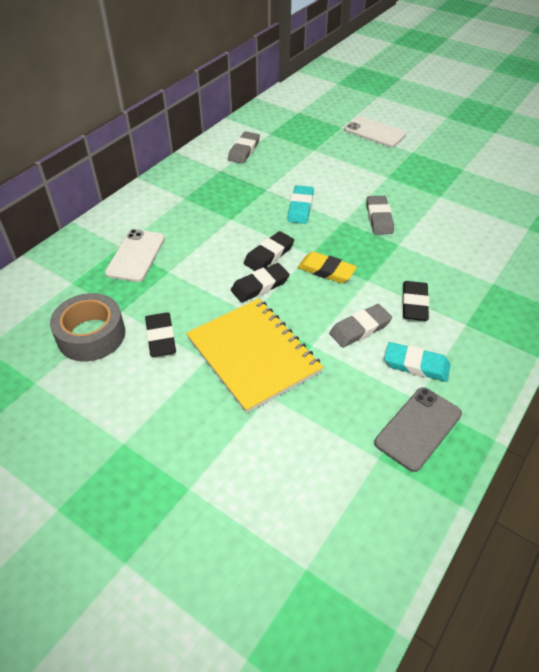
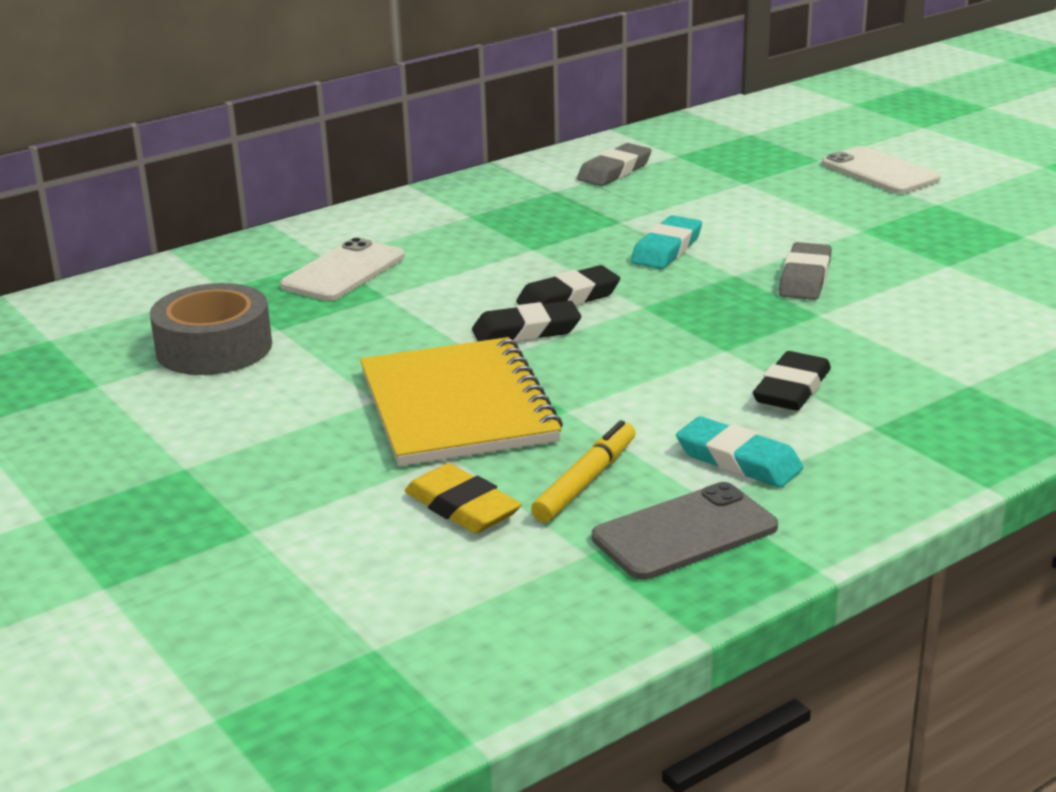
camera: 20 degrees right, 20 degrees down
(161, 337) = (320, 366): black eraser -> none
(326, 270) = (657, 328): yellow eraser -> yellow eraser (462, 507)
(349, 400) = (585, 481): none -> yellow marker
(360, 329) = (667, 404): grey eraser -> none

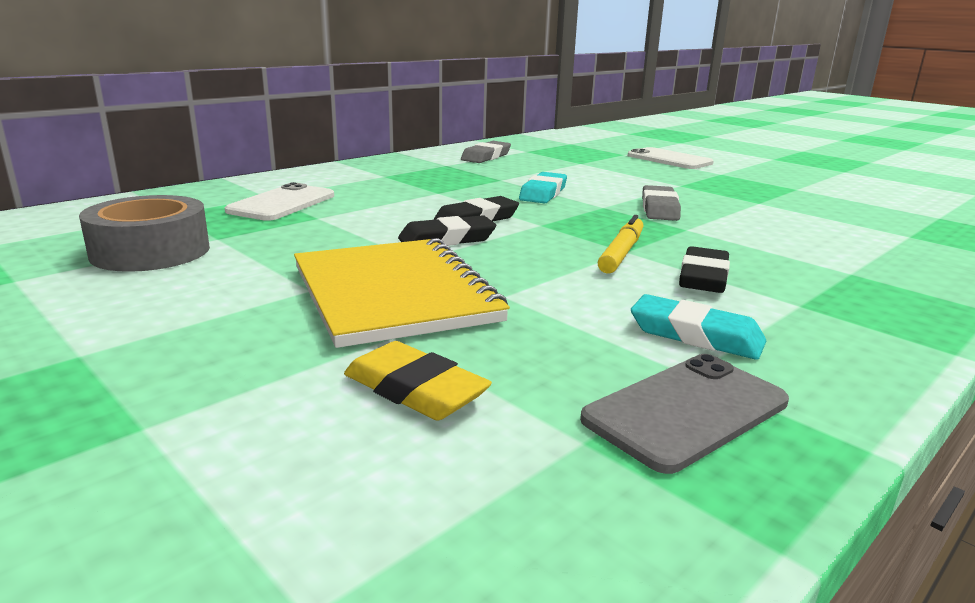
camera: 10 degrees left, 5 degrees down
(585, 481) = (548, 359): yellow marker -> yellow marker (621, 253)

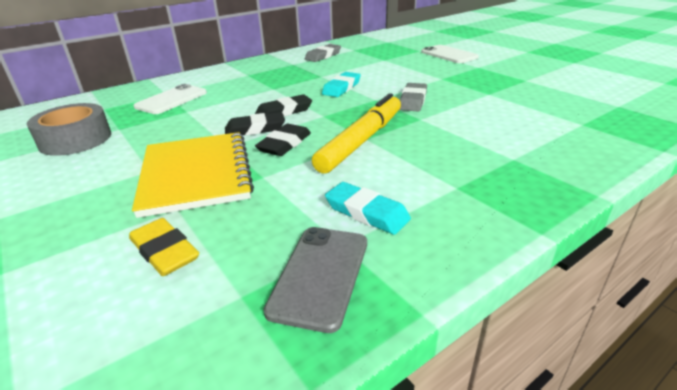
camera: 10 degrees right, 10 degrees up
(621, 253) = (361, 140): yellow marker -> yellow marker, size x1.69
(686, 410) = (320, 275): grey phone -> grey phone turned 45 degrees counterclockwise
(703, 277) = (404, 162): black eraser -> black eraser (284, 144)

